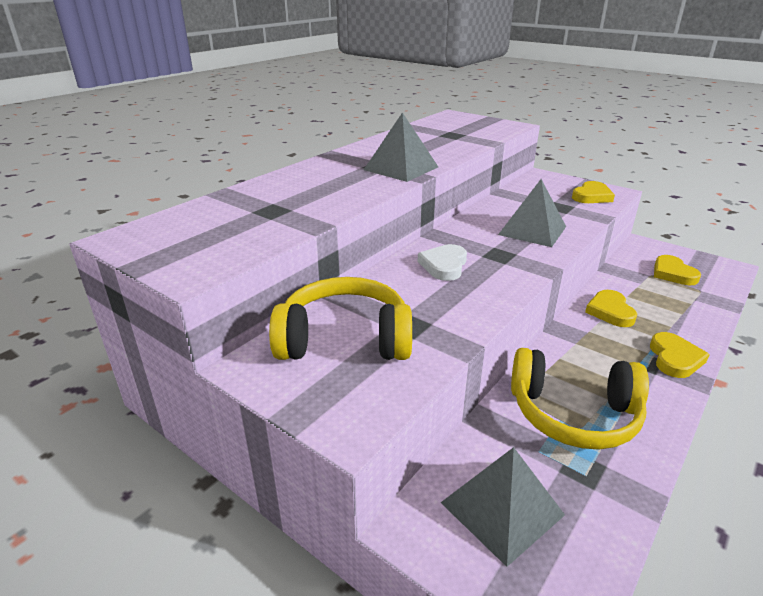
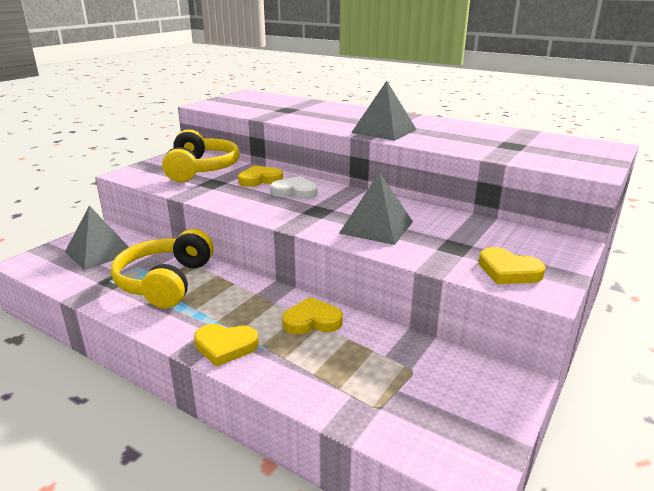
camera: 85 degrees right, 5 degrees down
(673, 273) = (422, 391): yellow heart -> yellow heart (260, 180)

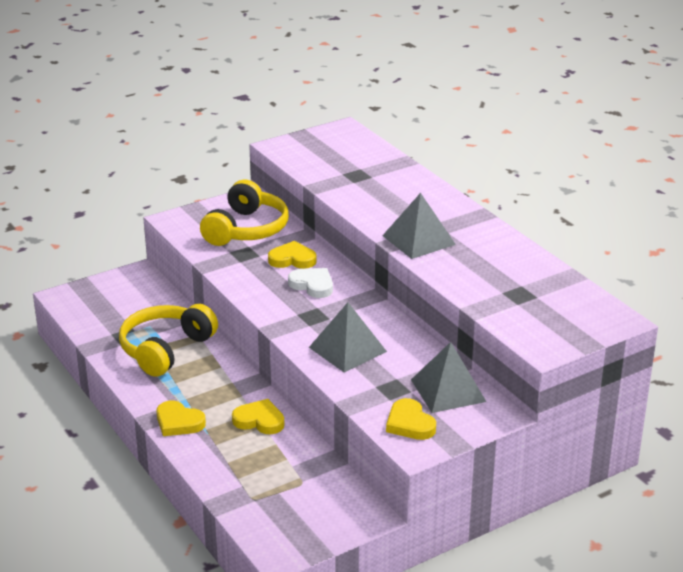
camera: 25 degrees right, 5 degrees up
(99, 252) = (126, 300): grey pyramid -> grey pyramid (448, 390)

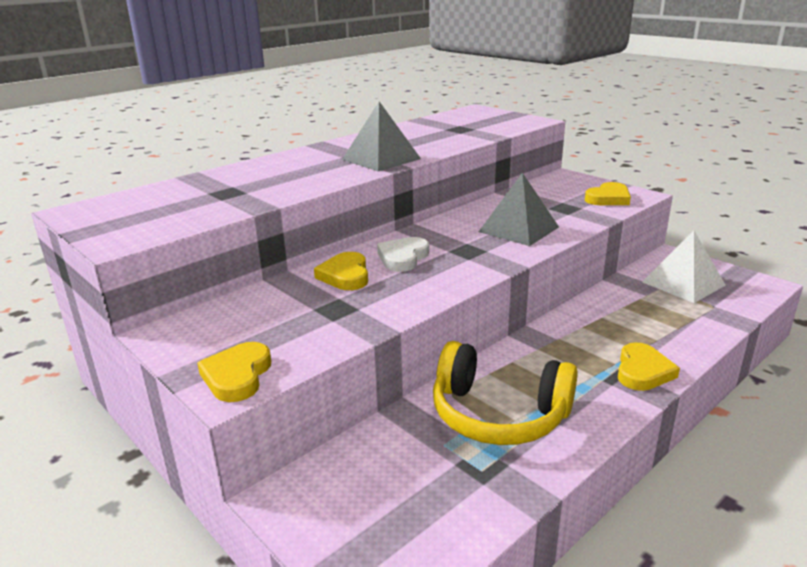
camera: 100 degrees left, 5 degrees down
(246, 229) = (265, 317): yellow headphones -> none
(259, 420) = (594, 321): yellow heart -> yellow heart (237, 376)
(304, 497) = (683, 283): none -> white pyramid
(448, 390) = (548, 191): grey pyramid -> none

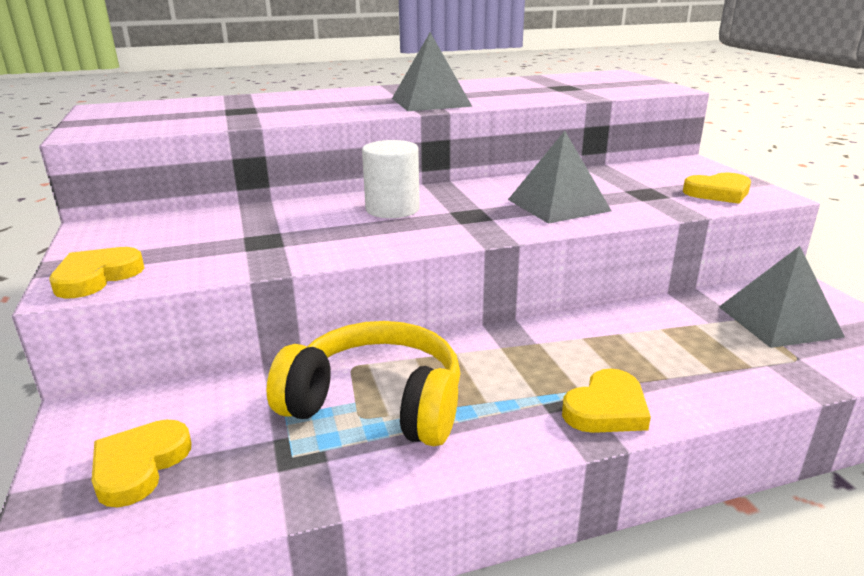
camera: 25 degrees right, 0 degrees up
(345, 275) = (314, 214): yellow heart -> yellow heart (139, 465)
(403, 258) = (392, 209): white heart -> white cylinder
(498, 414) = (376, 403): yellow headphones -> yellow headphones turned 150 degrees clockwise
(683, 283) = (778, 321): white pyramid -> grey pyramid

